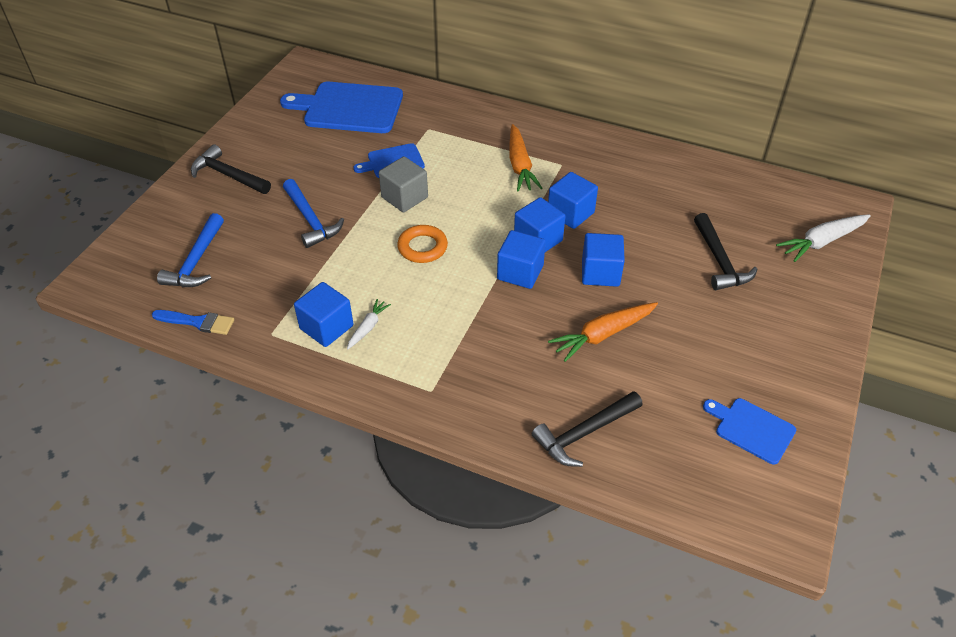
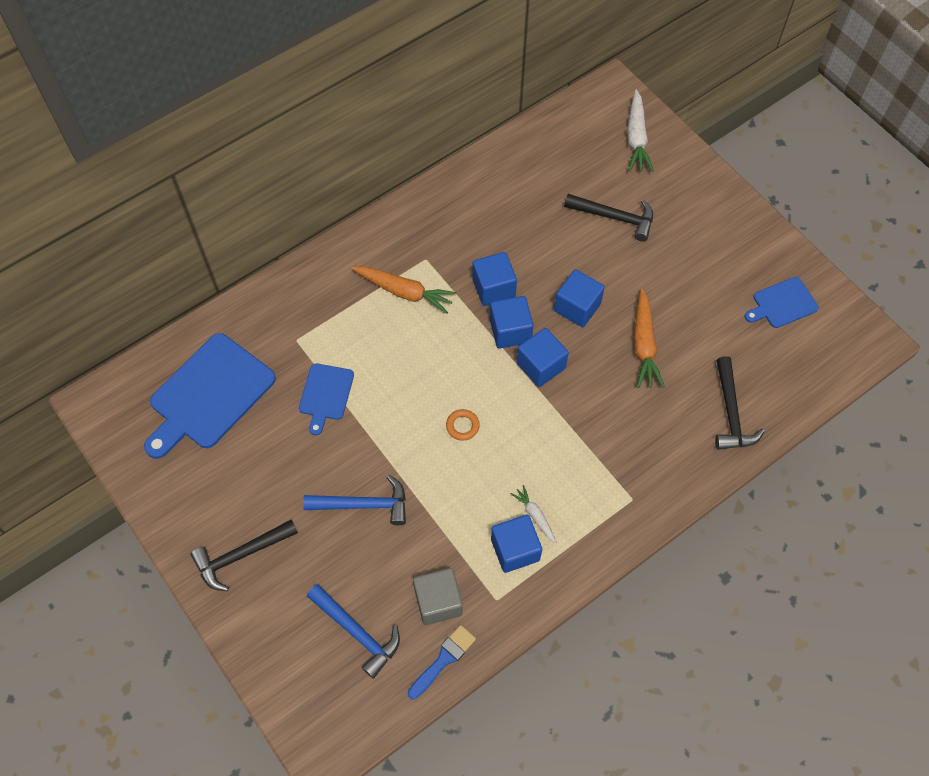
camera: 60 degrees left, 15 degrees up
(404, 197) = (385, 409): grey cube -> grey cube (438, 602)
(422, 247) = (462, 426): orange ring -> orange ring, size x0.65

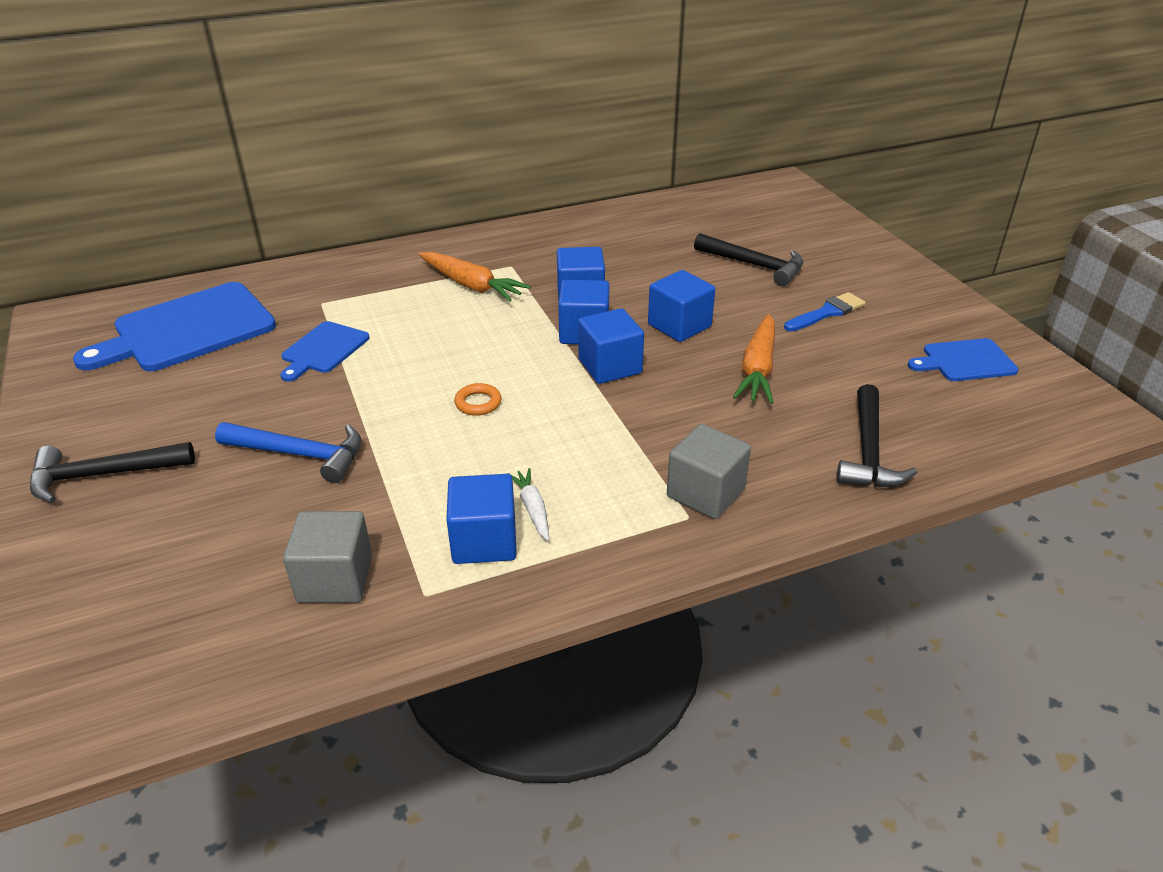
camera: 15 degrees right, 25 degrees down
(357, 632) = (193, 591): blue hammer -> none
(443, 659) = (298, 654): blue brush -> blue brush (826, 313)
(636, 138) = (800, 215): white carrot -> none
(637, 476) = (705, 493): none -> grey cube

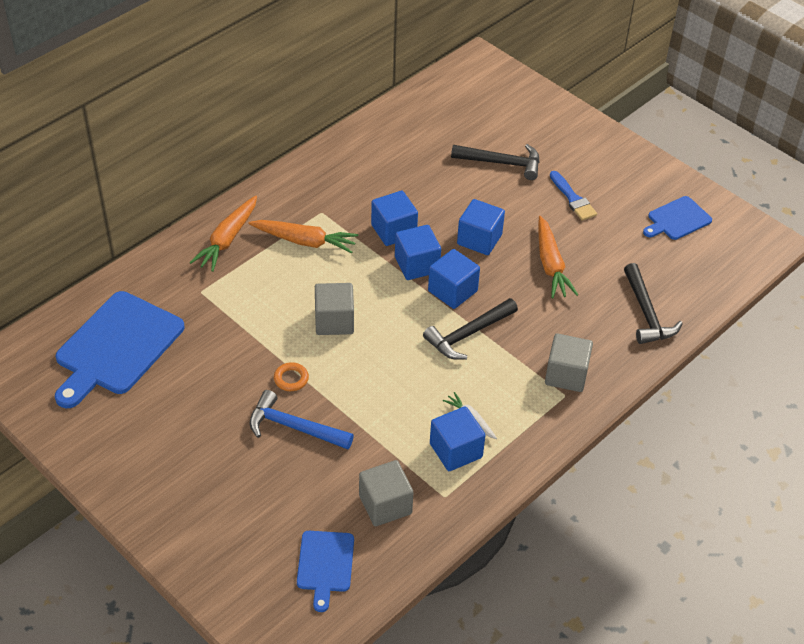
camera: 25 degrees left, 10 degrees up
(103, 475) = (171, 485): black hammer -> black hammer (468, 334)
(300, 454) = (294, 427): blue hammer -> blue hammer turned 150 degrees counterclockwise
(323, 349) = (238, 335): blue cutting board -> blue cutting board (325, 565)
(390, 267) = (227, 240): none -> orange carrot
(442, 362) = (334, 321): none -> grey cube
(478, 403) = (383, 349): orange ring -> orange ring (291, 379)
(826, 313) = (573, 199): blue brush -> blue brush turned 120 degrees clockwise

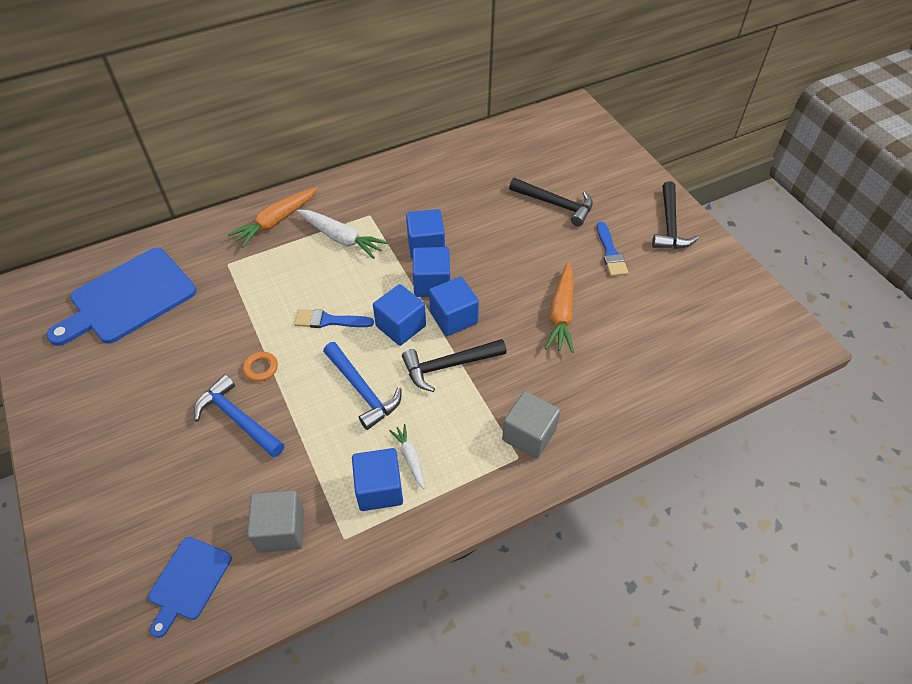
camera: 20 degrees right, 5 degrees up
(305, 241) = (341, 238): orange carrot -> white carrot
(334, 321) = (329, 320): grey cube -> blue brush
(399, 375) = (362, 390): none -> blue hammer
(479, 239) = (502, 272): blue cube -> blue cube (401, 326)
(646, 313) = (640, 389): black hammer -> black hammer (669, 225)
(677, 219) = (709, 296): blue cutting board -> none

